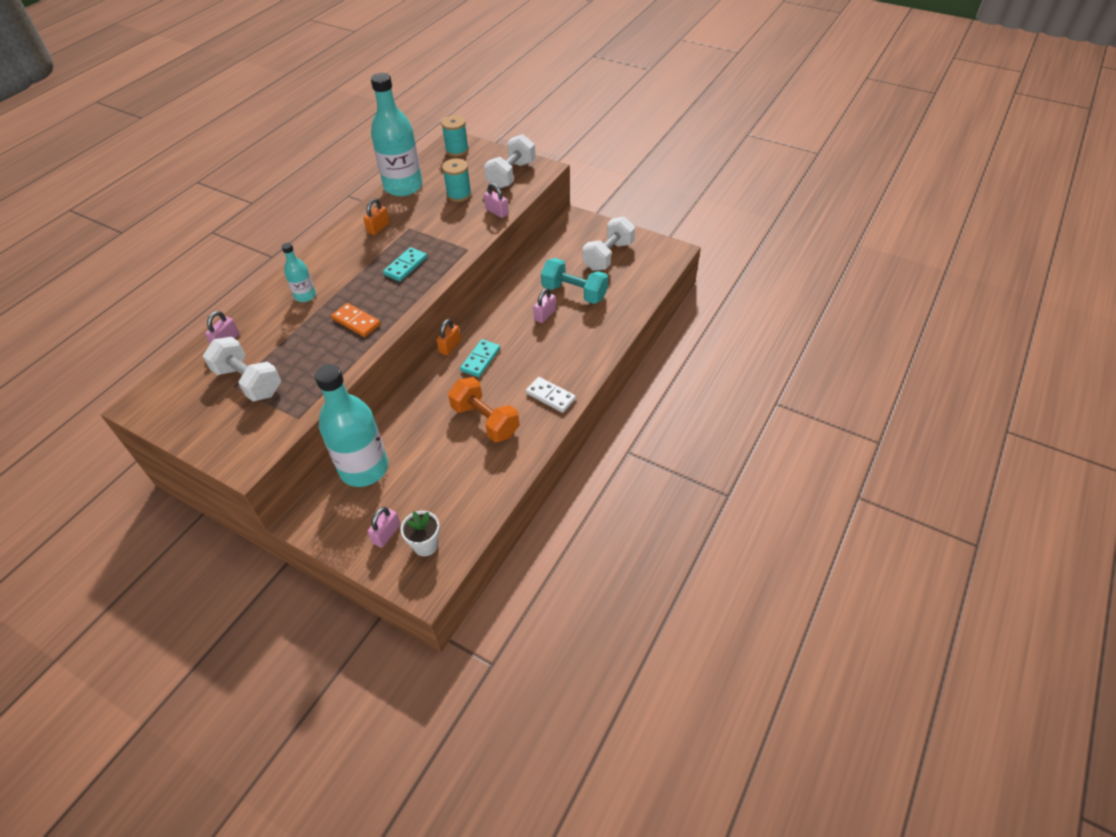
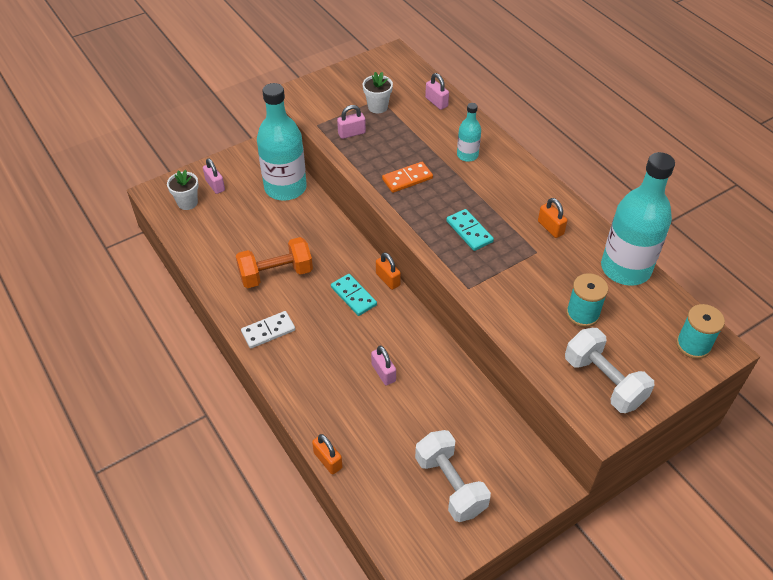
camera: 115 degrees right, 0 degrees up
(248, 382) = (377, 107): white dumbbell -> white flower pot
(497, 212) = (526, 337): pink padlock -> pink padlock (351, 133)
(574, 293) = (402, 416): turquoise dumbbell -> none
(636, 314) = (328, 460): none -> orange padlock

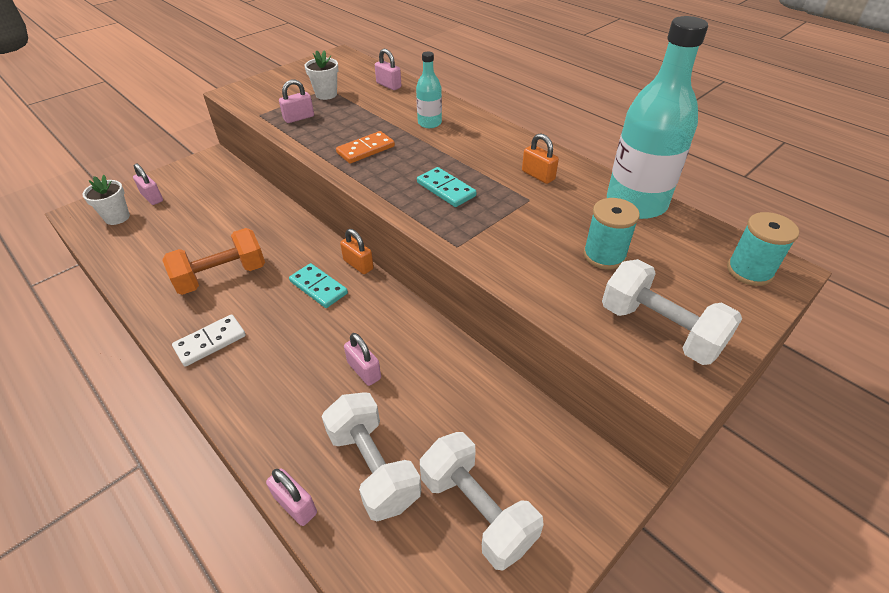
camera: 10 degrees left, 5 degrees down
(285, 188) = (234, 191): turquoise bottle -> none
(328, 460) = (295, 505): orange padlock -> pink padlock
(382, 445) = (373, 467): none -> white dumbbell

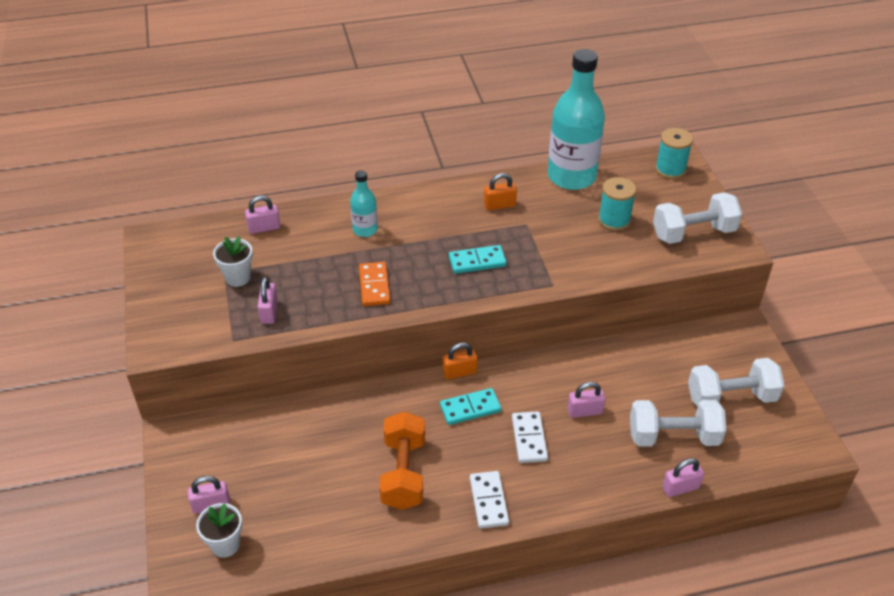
camera: 60 degrees left, 0 degrees up
(302, 341) = (529, 439): none -> white domino

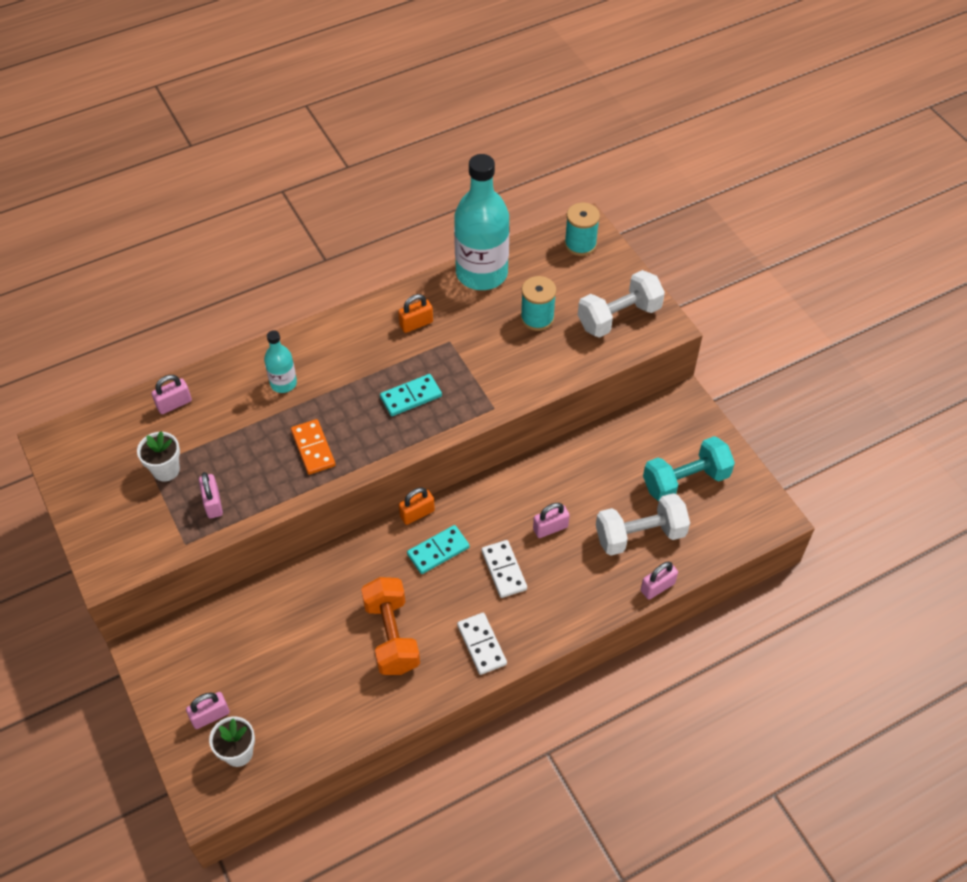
camera: 15 degrees left, 10 degrees up
(731, 398) = (685, 481): white dumbbell -> turquoise dumbbell

